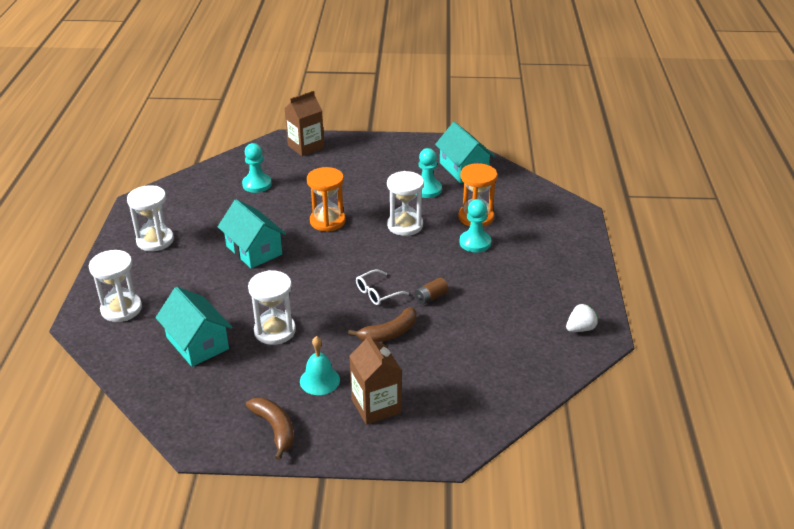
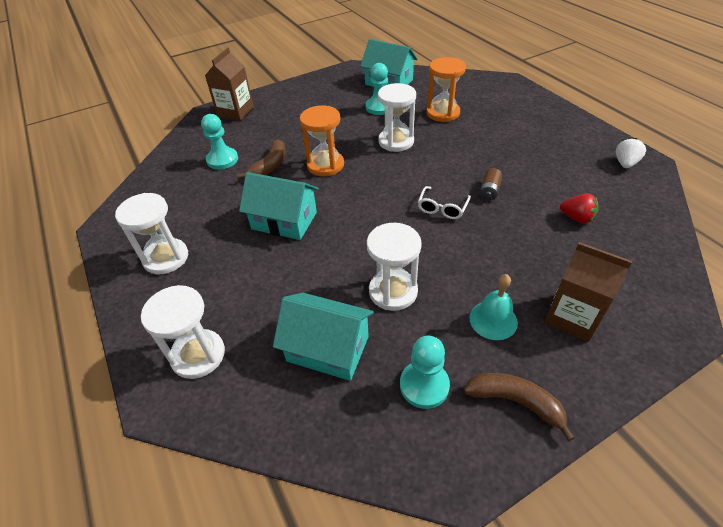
camera: 30 degrees left, 10 degrees up
(389, 333) = (496, 239): brown banana -> brown banana (269, 166)
(473, 348) = (576, 218): none -> red strawberry
(475, 242) = (466, 132): turquoise pawn -> turquoise pawn (424, 385)

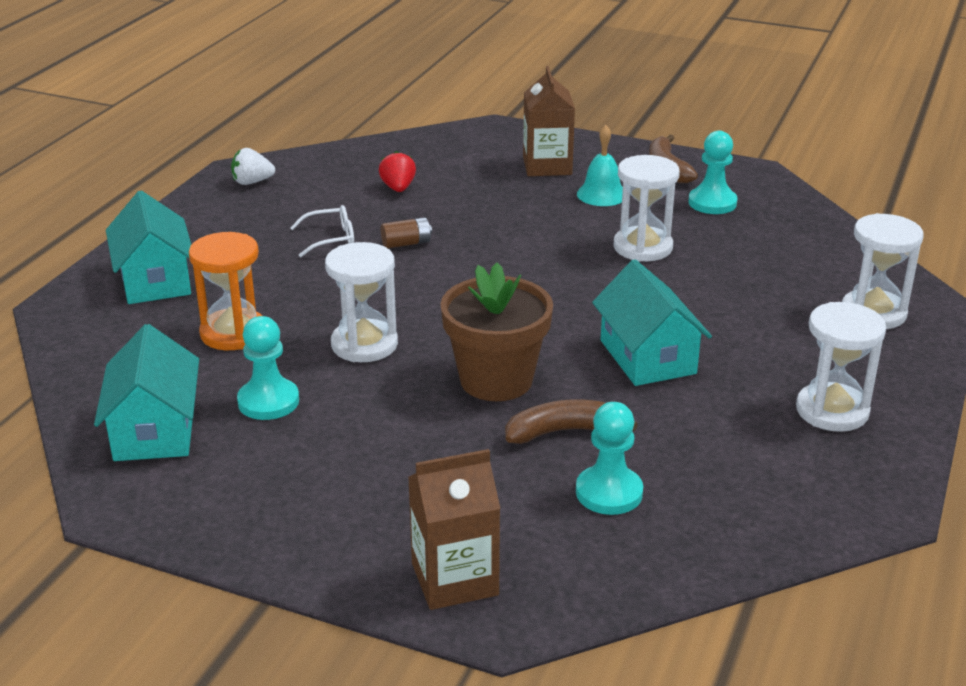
camera: 130 degrees left, 15 degrees down
(325, 165) = (496, 380): orange hourglass -> brown flower pot
(327, 349) = (753, 253): turquoise house -> turquoise house (155, 280)
(442, 208) = (477, 262): white glasses -> white glasses (331, 239)

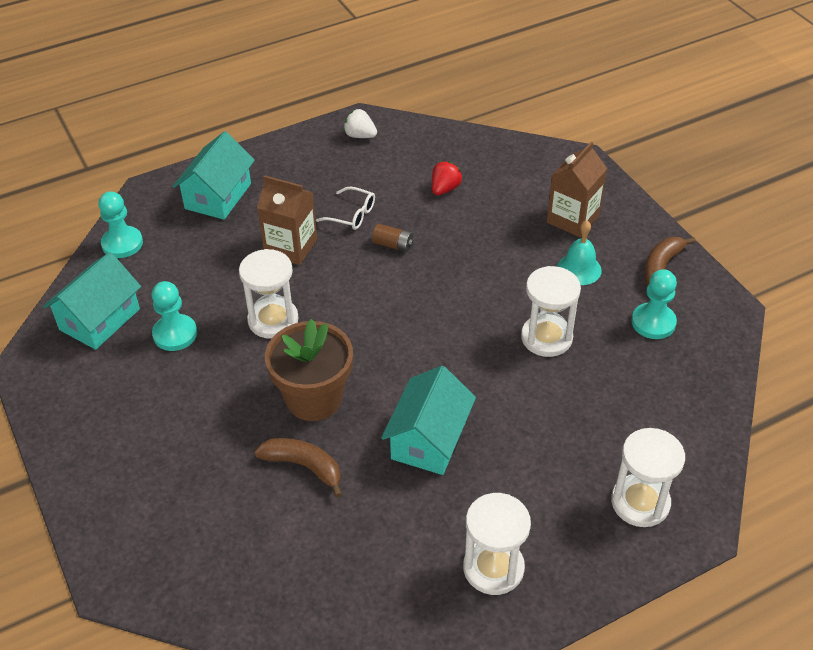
camera: 40 degrees right, 15 degrees up
(233, 333) = (214, 266): orange hourglass -> none
(454, 579) = (124, 534): brown carton -> brown carton (291, 247)
(609, 492) = (274, 533): turquoise pawn -> turquoise pawn (122, 243)

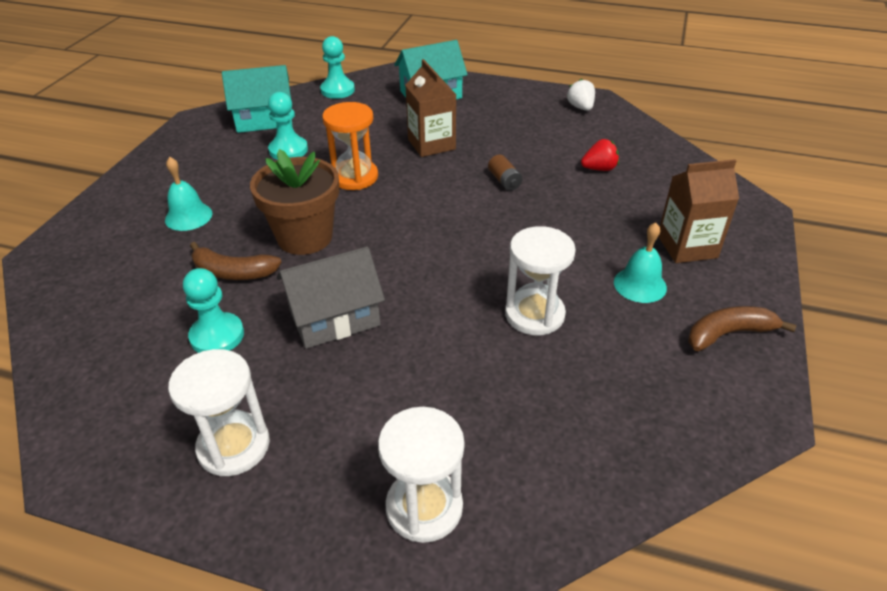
camera: 45 degrees right, 5 degrees down
(188, 453) = (188, 216): none -> turquoise bell
(273, 320) = (354, 177): white hourglass -> orange hourglass
(304, 466) = (233, 272): brown banana -> brown banana turned 120 degrees clockwise
(352, 215) = (502, 148): white glasses -> none
(428, 439) = (334, 317): turquoise house -> grey house
(653, 322) = (657, 370): turquoise pawn -> turquoise pawn (217, 336)

